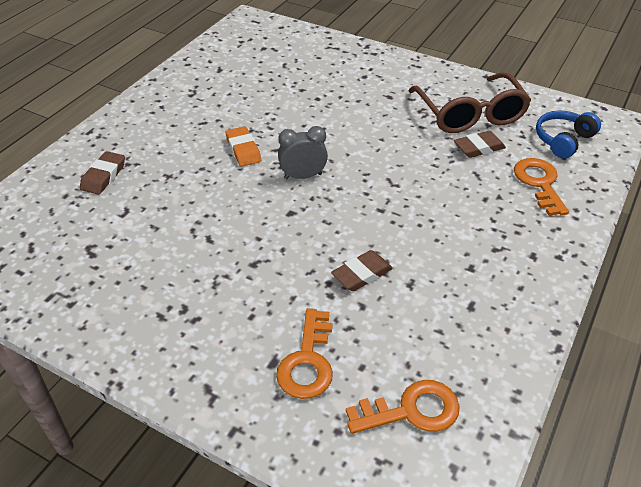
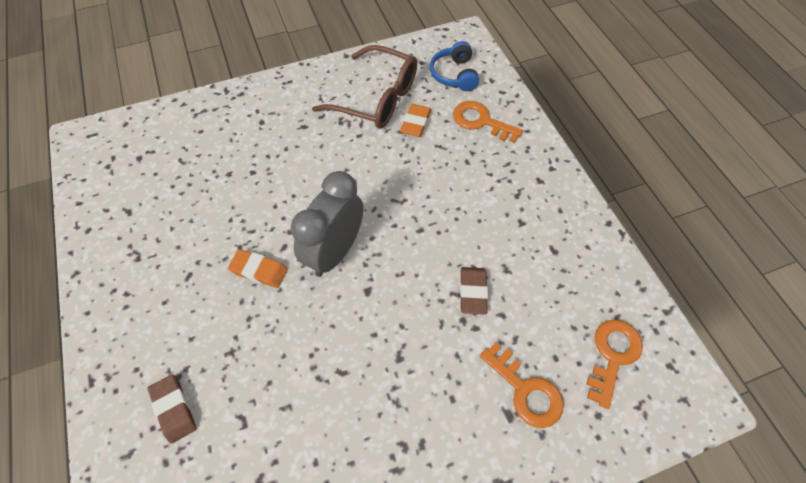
camera: 50 degrees left, 15 degrees up
(303, 176) = (335, 252): grey clock -> grey clock, size x1.68
(479, 148) = (415, 123): brown eraser -> orange eraser

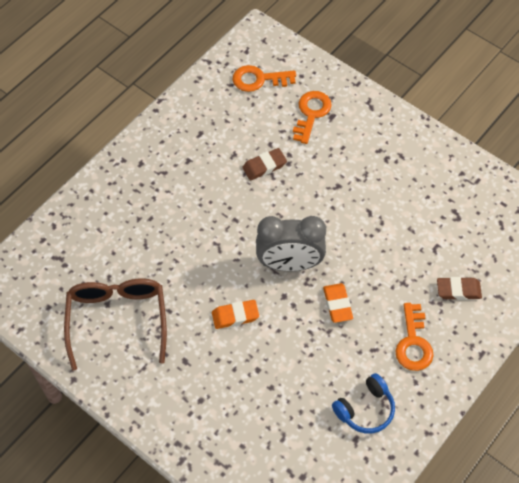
camera: 120 degrees left, 0 degrees up
(174, 409) = (458, 290): brown eraser -> brown eraser turned 60 degrees clockwise
(415, 123) = (129, 274): orange eraser -> orange eraser (235, 316)
(454, 75) = (51, 272): blue headphones -> blue headphones (365, 409)
(481, 121) = (99, 227): orange key -> orange key (413, 343)

